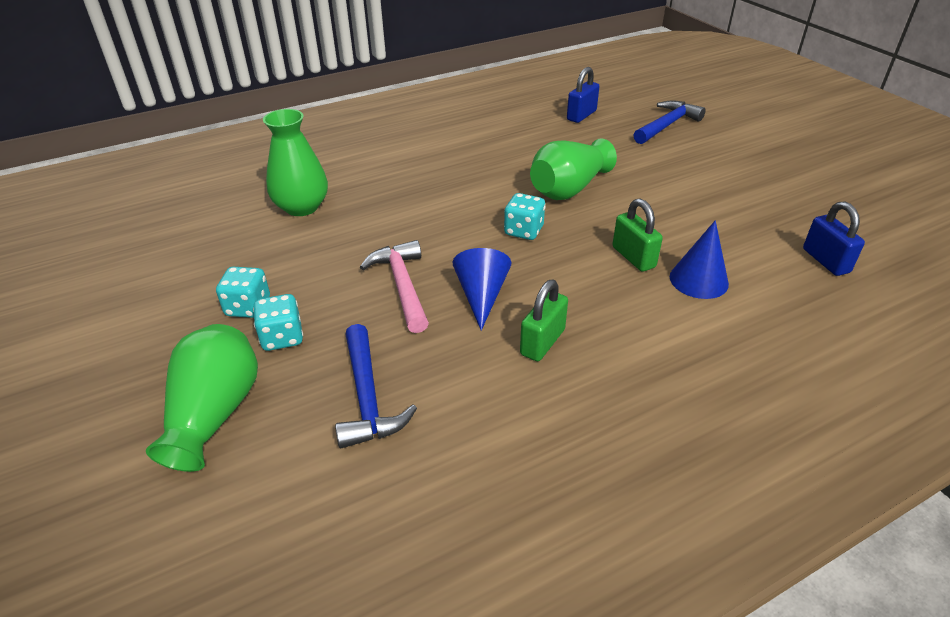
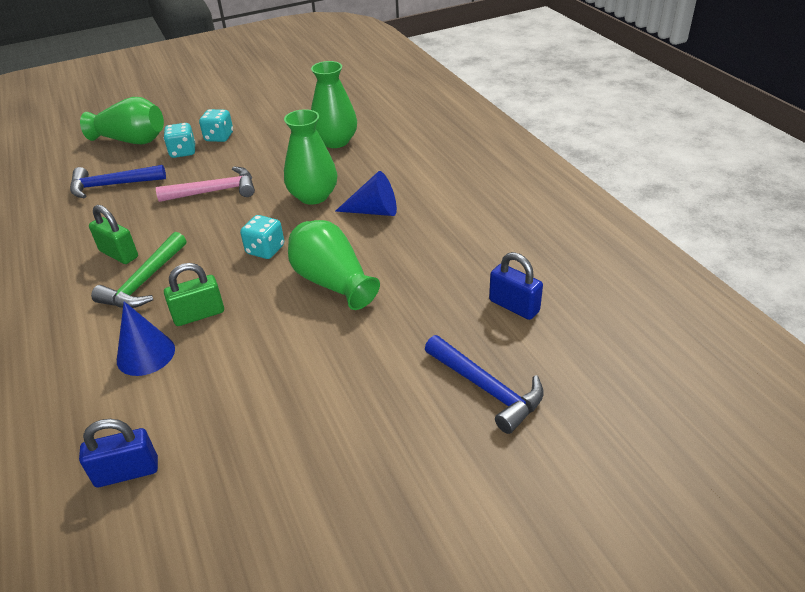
camera: 95 degrees right, 0 degrees up
(423, 211) = (313, 196): none -> green vase
(481, 296) = (185, 227): blue cone -> blue cone (374, 211)
(591, 306) = (145, 281): none -> green hammer

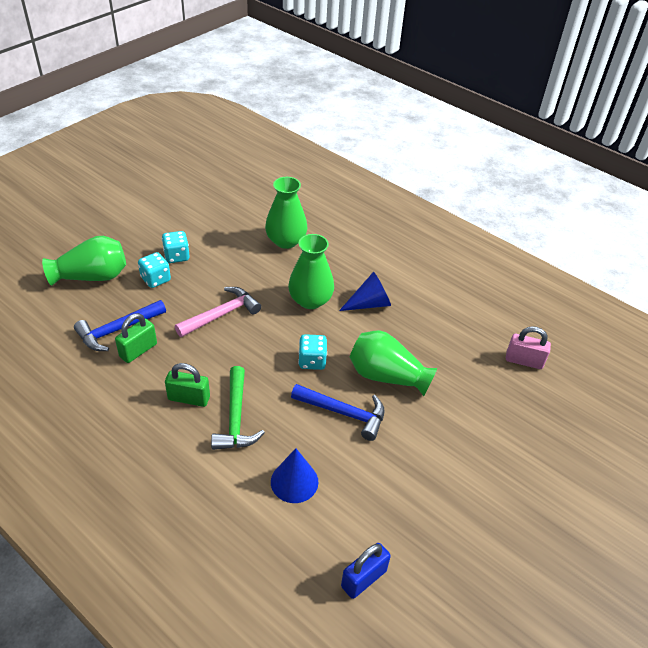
camera: 30 degrees left, 5 degrees up
(199, 315) = (307, 434): green padlock -> green padlock (138, 350)
(486, 388) = (550, 430): blue hammer -> blue hammer (343, 413)
(514, 306) = (524, 361): blue padlock -> pink padlock

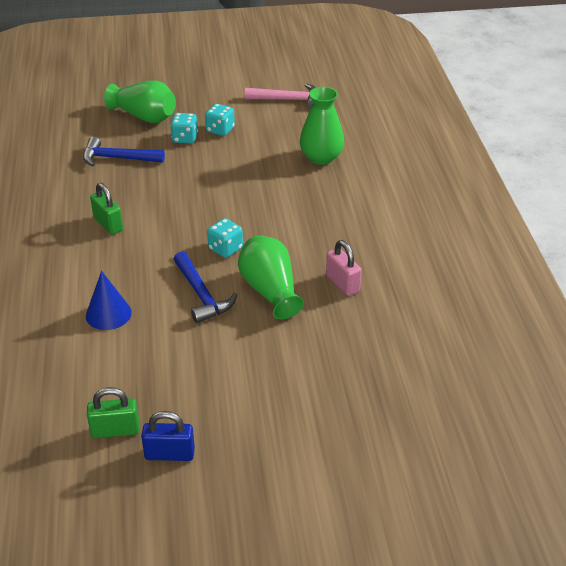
camera: 45 degrees right, 5 degrees down
(138, 350) = (114, 178): green padlock -> green padlock (115, 430)
(221, 314) = (200, 184): pink hammer -> pink hammer (287, 100)
(236, 418) = (122, 253): green hammer -> none
(310, 300) = (282, 208): green vase -> none
(363, 578) = (74, 398): blue padlock -> blue padlock (169, 454)
(369, 303) = (328, 235): blue cone -> none
(524, 361) = (410, 348): pink padlock -> pink padlock (342, 283)

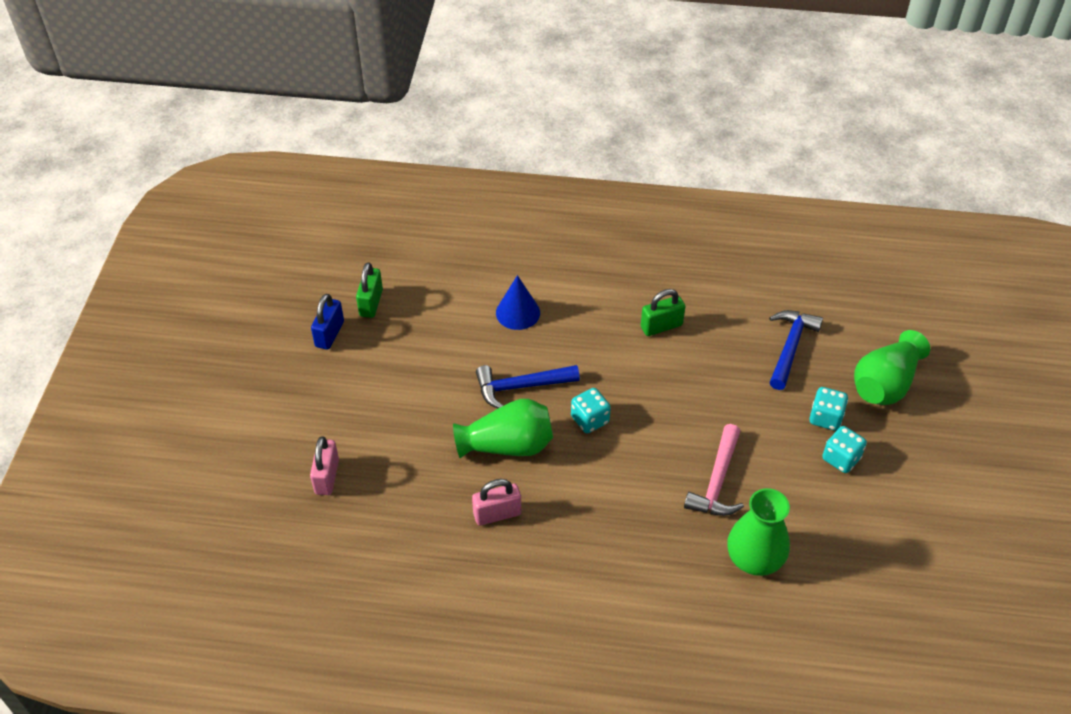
camera: 105 degrees right, 10 degrees up
(287, 100) = (914, 554): pink hammer -> pink hammer (717, 481)
(353, 402) = (327, 477): none -> pink padlock

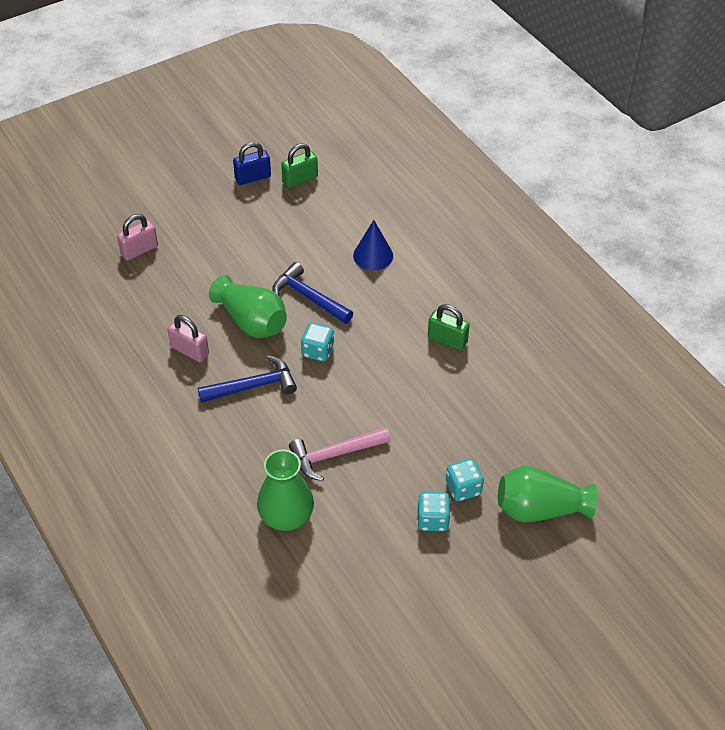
camera: 50 degrees right, 0 degrees up
(790, 347) = (511, 427): blue hammer -> blue hammer (253, 386)

